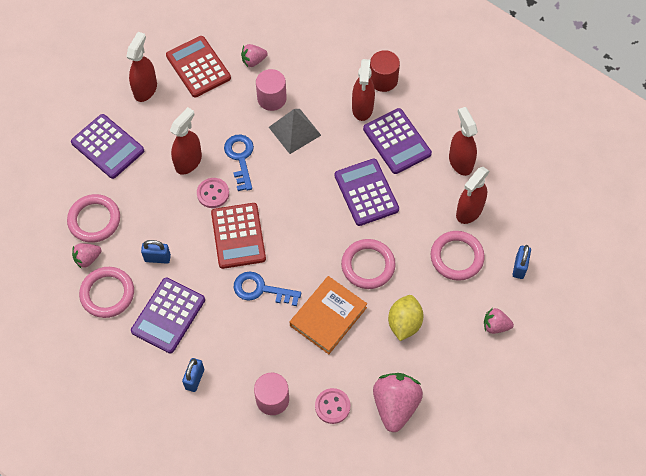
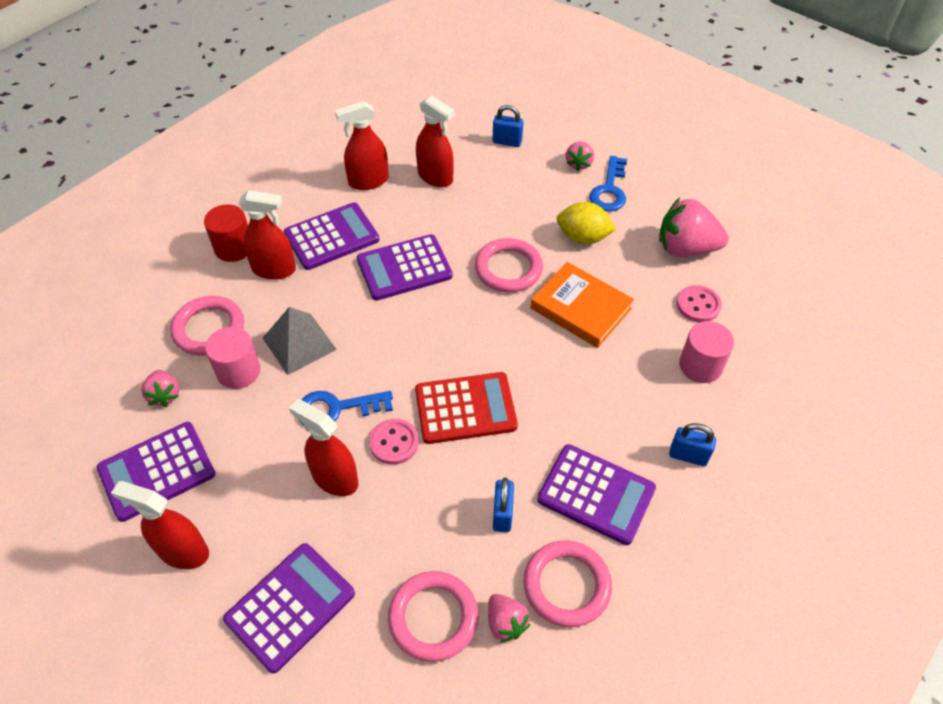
camera: 90 degrees left, 10 degrees down
(198, 67) = (157, 471): red calculator -> purple calculator
(261, 289) = (547, 380): blue key -> blue key (609, 190)
(456, 257) = (495, 190): pink ring -> pink ring (209, 329)

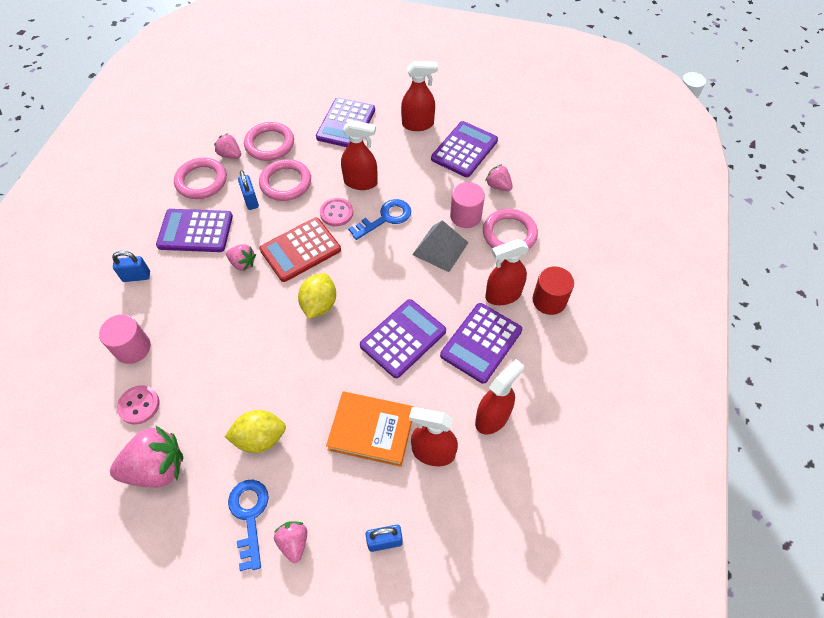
camera: 155 degrees right, 5 degrees up
(473, 333) = (319, 305): none -> yellow lemon
(508, 268) = (316, 374): pink ring -> pink ring (286, 183)
(545, 419) = (243, 263): none -> pink strawberry
(581, 308) = (241, 361): orange book -> orange book (371, 430)

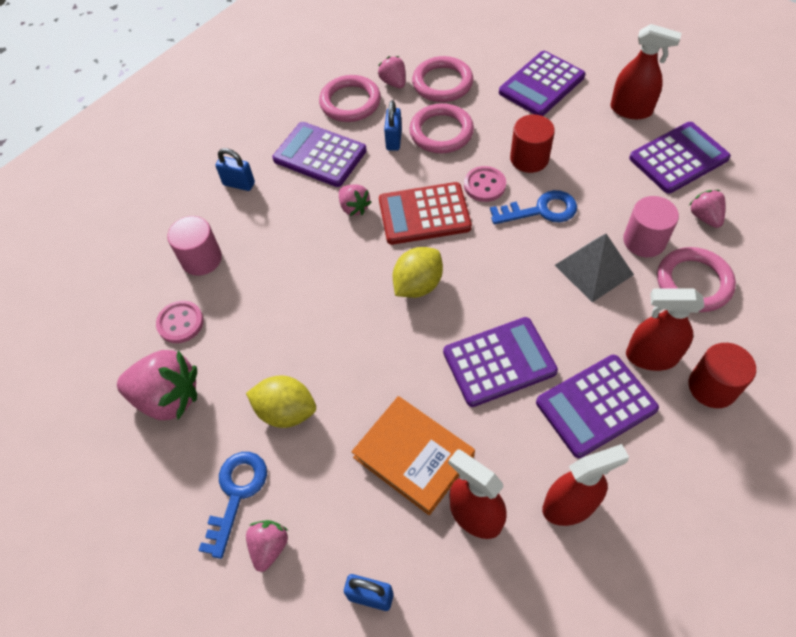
camera: 30 degrees right, 0 degrees up
(361, 182) = (529, 158): red spray bottle -> red cylinder

